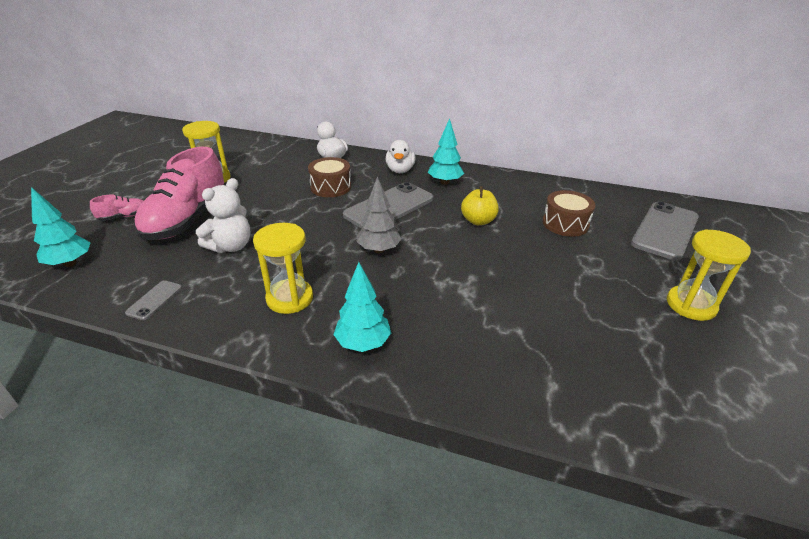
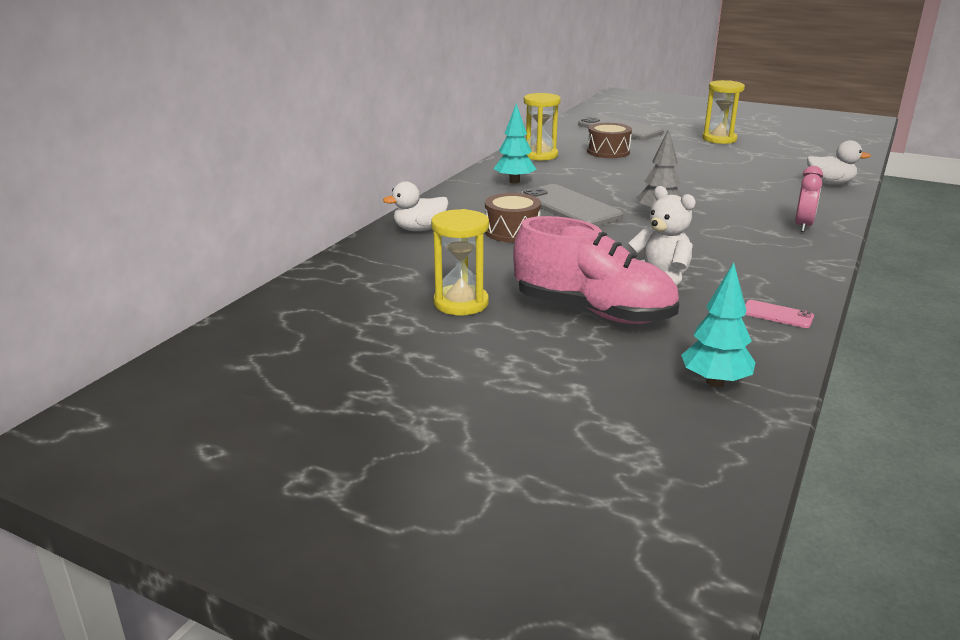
camera: 80 degrees left, 10 degrees down
(124, 217) = (580, 360): pink shoe -> none
(154, 300) = (777, 315): grey phone -> pink phone
(290, 298) = (751, 251): yellow hourglass -> yellow hourglass (540, 155)
(363, 343) = (803, 226): turquoise tree -> pink clock
(400, 170) = (475, 197): white duck -> white duck (830, 183)
(478, 221) = (602, 177): yellow apple -> none

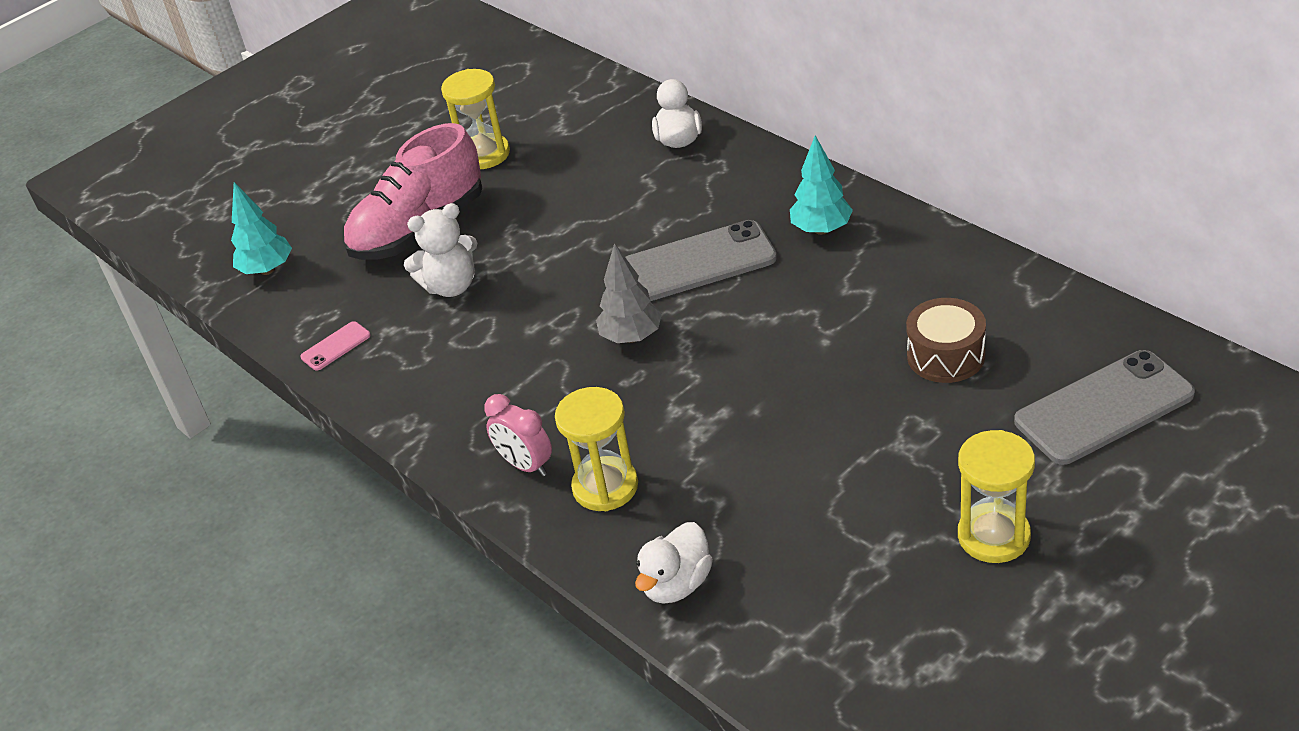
camera: 115 degrees right, 15 degrees up
(512, 231) = (638, 204): brown drum -> none
(540, 155) = (946, 273): yellow hourglass -> yellow hourglass (605, 487)

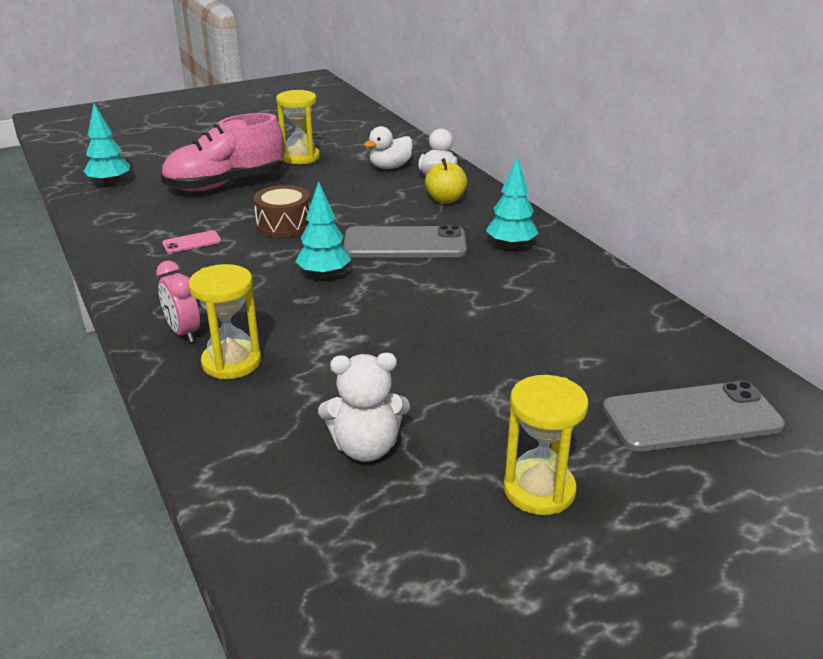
camera: 10 degrees right, 10 degrees down
(335, 346) = (115, 231): pink phone -> pink phone (192, 242)
(451, 286) = (220, 217): white teddy bear -> white teddy bear (366, 448)
(631, 337) = (324, 274): grey tree -> turquoise tree
(676, 584) = (235, 447): white duck -> white duck (390, 167)
(708, 177) = (445, 199): none -> yellow apple
(945, 356) = (566, 345): brown drum -> brown drum (284, 225)

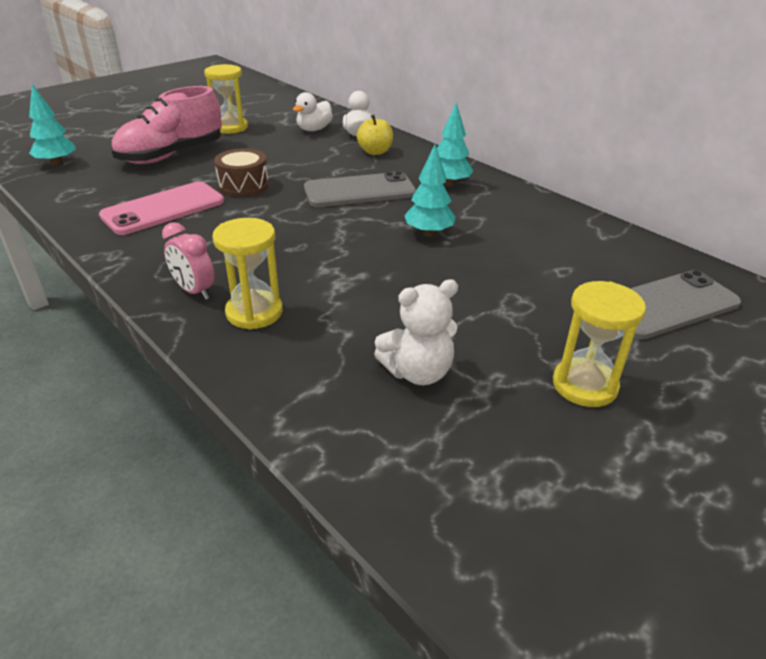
camera: 15 degrees left, 5 degrees up
(192, 242) = (163, 209): pink phone -> pink phone, size x2.20
(324, 274) = (302, 224): turquoise tree -> turquoise tree (429, 233)

